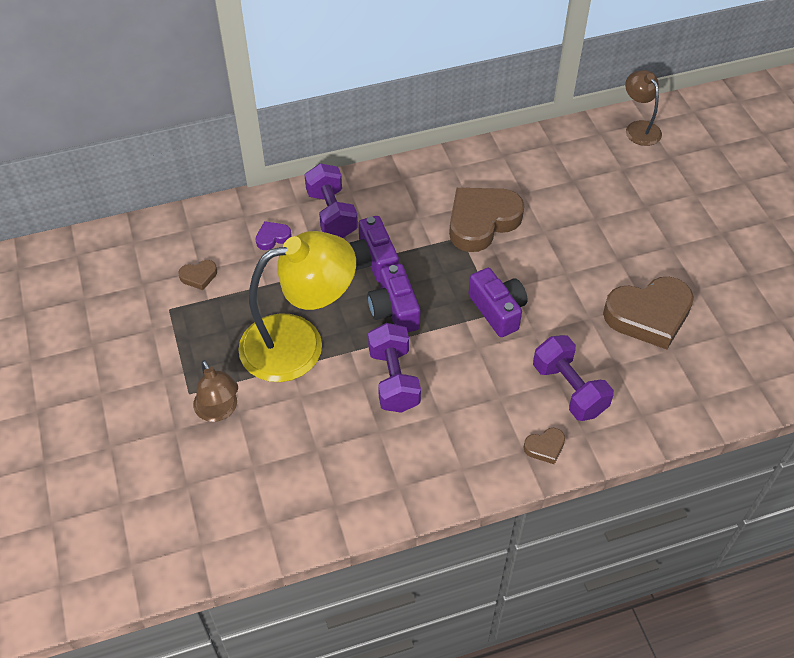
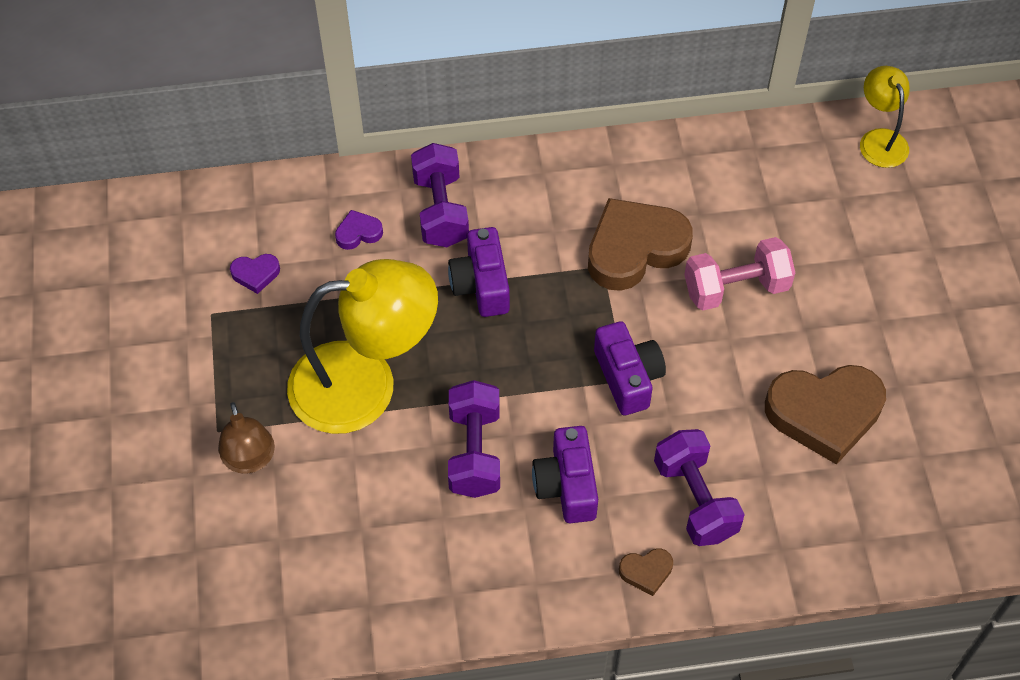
camera: 10 degrees right, 5 degrees up
(199, 276) = (256, 274): brown heart -> purple heart
(394, 310) = (494, 357): purple camera -> purple camera (567, 485)
(562, 238) = (736, 288): none -> pink dumbbell
(639, 128) = (880, 139): brown lamp -> yellow lamp

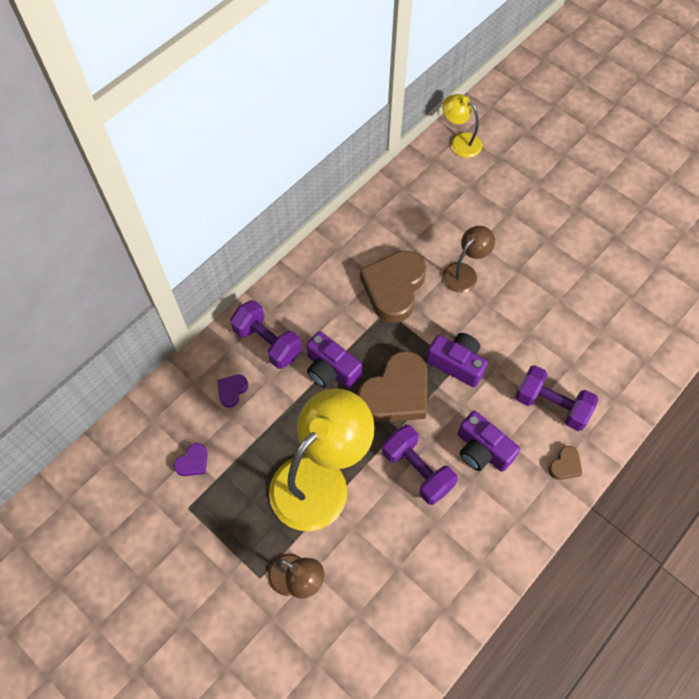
camera: 40 degrees left, 5 degrees up
(736, 288) = (464, 273): pink dumbbell -> brown lamp
(824, 414) = (568, 309): brown heart -> brown heart (396, 393)

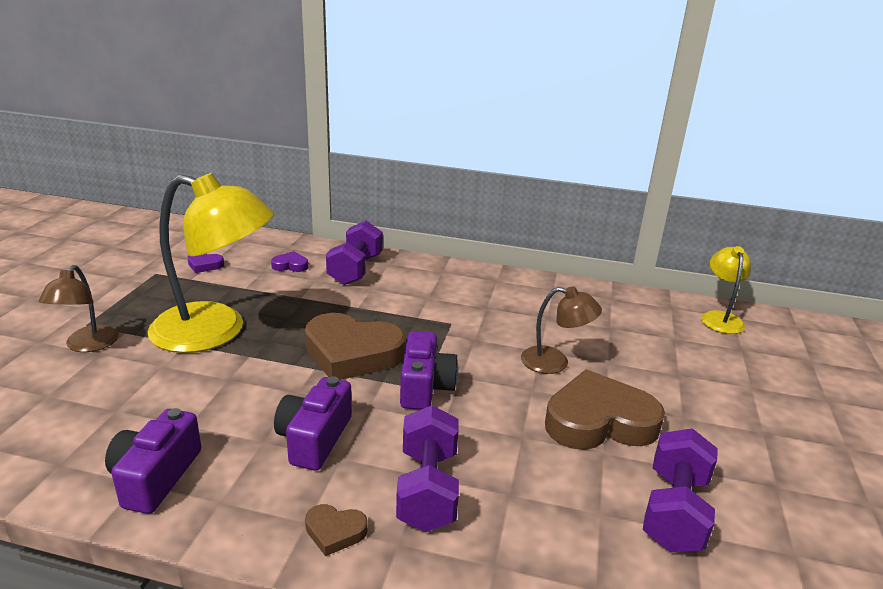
camera: 60 degrees right, 35 degrees down
(331, 369) = (351, 308): purple camera -> purple camera (155, 477)
(394, 288) = (483, 321): brown heart -> brown heart (599, 421)
(417, 470) = (257, 392): purple dumbbell -> purple dumbbell (674, 511)

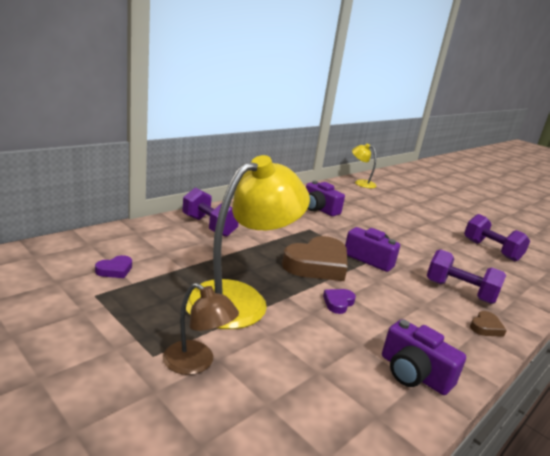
camera: 60 degrees left, 5 degrees down
(290, 265) = (169, 241): purple heart -> purple heart (338, 303)
(314, 438) = (401, 306): purple camera -> purple camera (319, 209)
(555, 362) = (371, 224): brown lamp -> none
(599, 421) = (425, 236): brown heart -> none

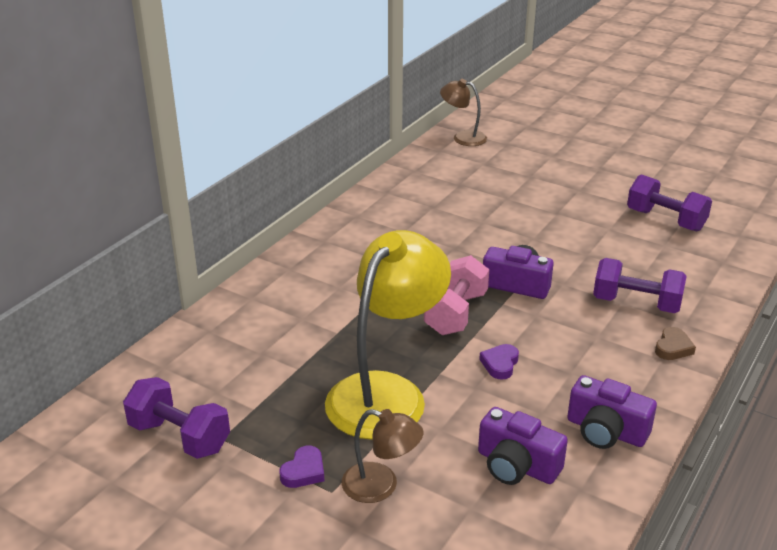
camera: 10 degrees left, 10 degrees up
(115, 270) = (221, 397): purple heart -> purple heart (304, 471)
(209, 226) = (293, 291): purple dumbbell -> purple dumbbell (179, 437)
(317, 264) = (456, 313): brown heart -> pink dumbbell
(319, 209) = (423, 212): purple camera -> purple camera (516, 465)
(361, 183) = (463, 137): yellow lamp -> brown lamp

